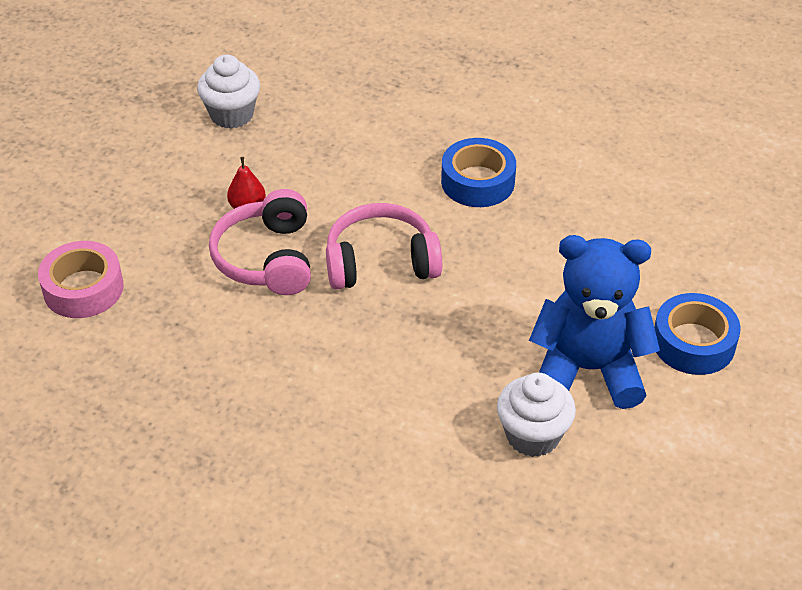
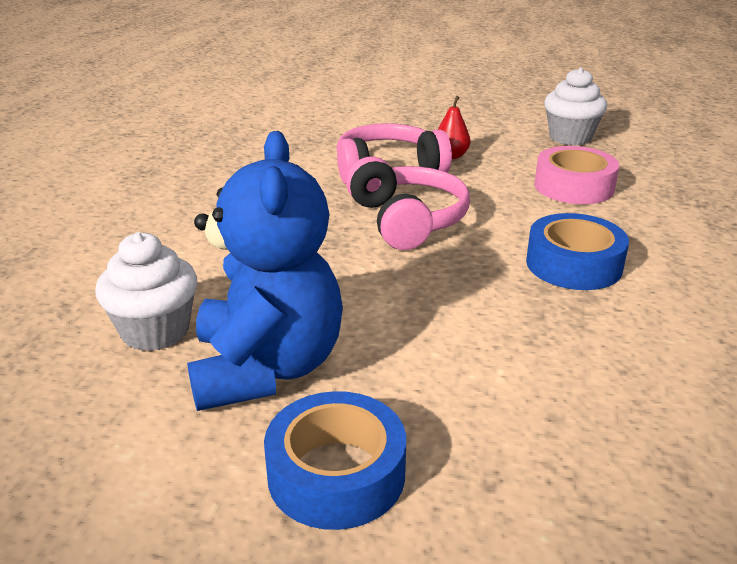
camera: 80 degrees right, 15 degrees down
(83, 288) = (327, 115): pink tape -> pink tape (574, 187)

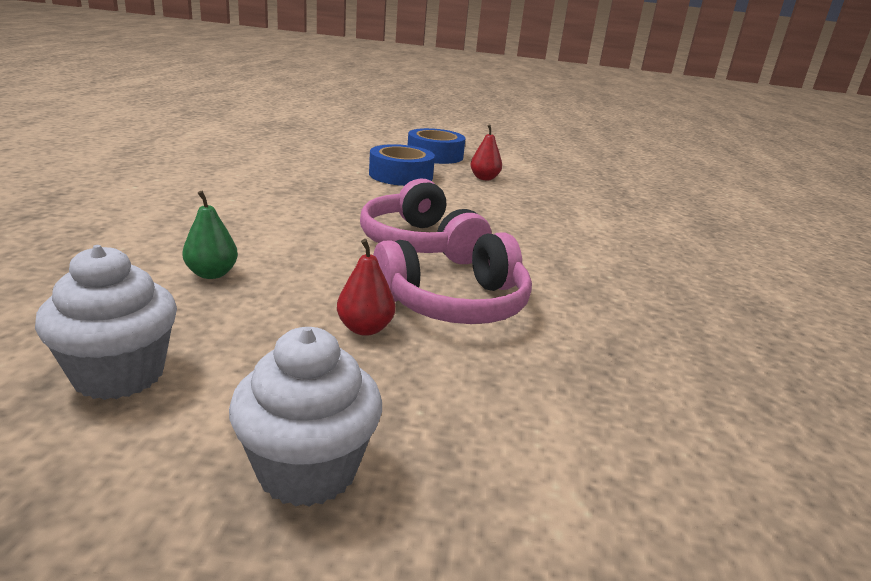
camera: 170 degrees right, 5 degrees down
(155, 331) = (559, 192): white cupcake -> white cupcake (307, 470)
(266, 368) = (484, 178): blue teddy bear -> red pear
(573, 264) = (278, 208): blue tape -> blue tape (400, 175)
(574, 187) = (212, 274): pink tape -> green pear

